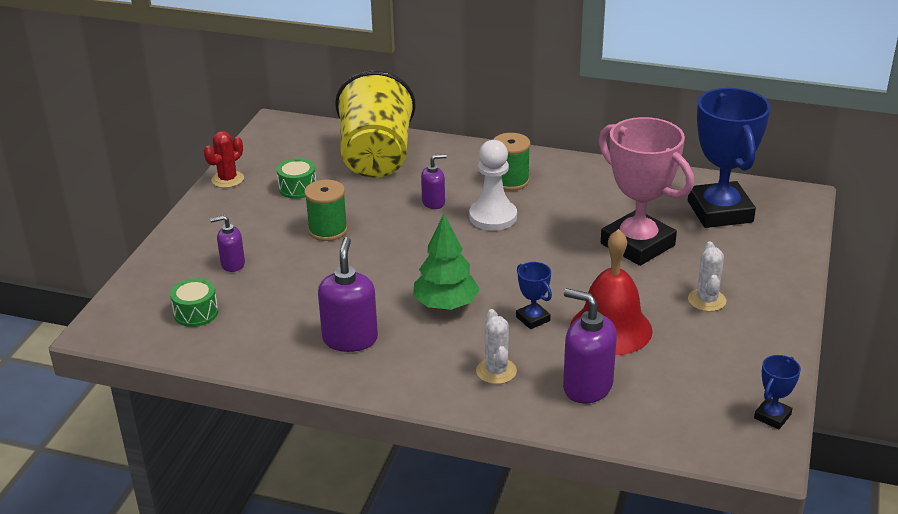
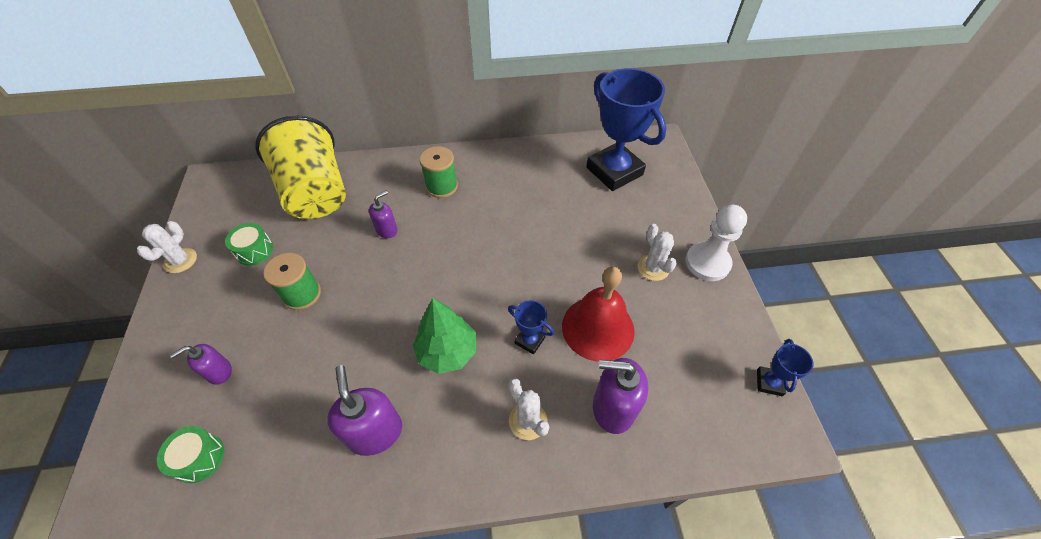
camera: 25 degrees left, 20 degrees up
(227, 179) = (180, 260): red cactus -> white cactus
(493, 217) = (444, 231): white pawn -> white pawn (707, 263)
(637, 244) = (572, 225): pink trophy -> none

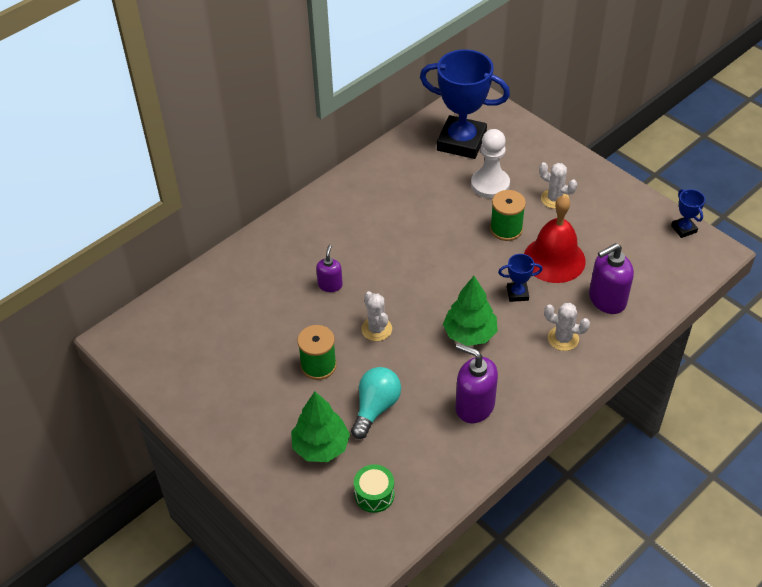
camera: 35 degrees left, 5 degrees down
(180, 260) = (182, 406): white cactus -> white cactus (376, 329)
(219, 372) = (321, 446): purple soap dispenser -> green tree
(254, 251) = (238, 362): green drum -> none
(297, 367) = (375, 408): none -> turquoise light bulb
(316, 193) = (233, 293): yellow cup -> none
(441, 186) = (336, 228): green spool -> green spool (506, 229)
(707, 263) = (587, 174): white pawn -> white pawn (490, 184)

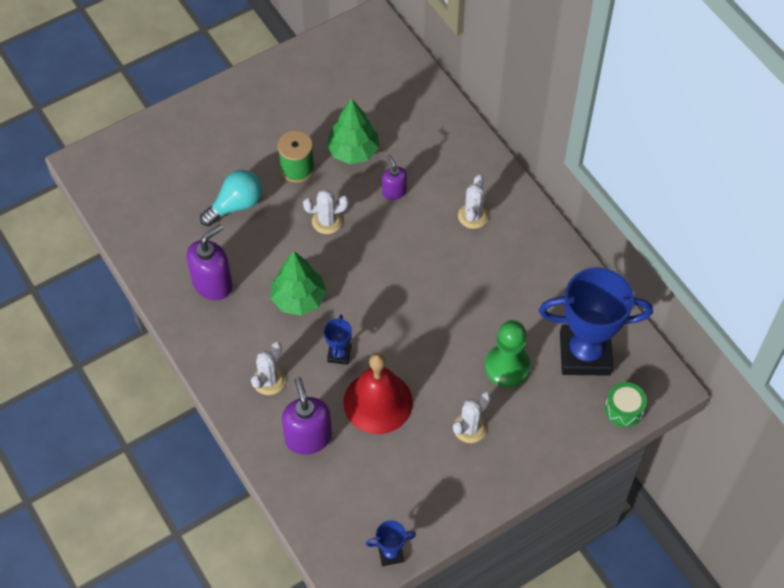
camera: 100 degrees right, 10 degrees up
(321, 446) = (208, 158): green tree -> green tree (353, 151)
(330, 285) = (394, 192): purple soap dispenser -> purple soap dispenser turned 135 degrees counterclockwise
(344, 226) = (473, 216): none -> white cactus
(374, 494) = (147, 189): green drum -> green drum (624, 410)
(375, 408) = (236, 205): turquoise light bulb -> turquoise light bulb turned 75 degrees counterclockwise
(461, 142) = (585, 353): blue trophy -> blue trophy turned 60 degrees clockwise
(490, 184) = (507, 367): white pawn -> green pawn
(506, 229) = (433, 366): green spool -> none

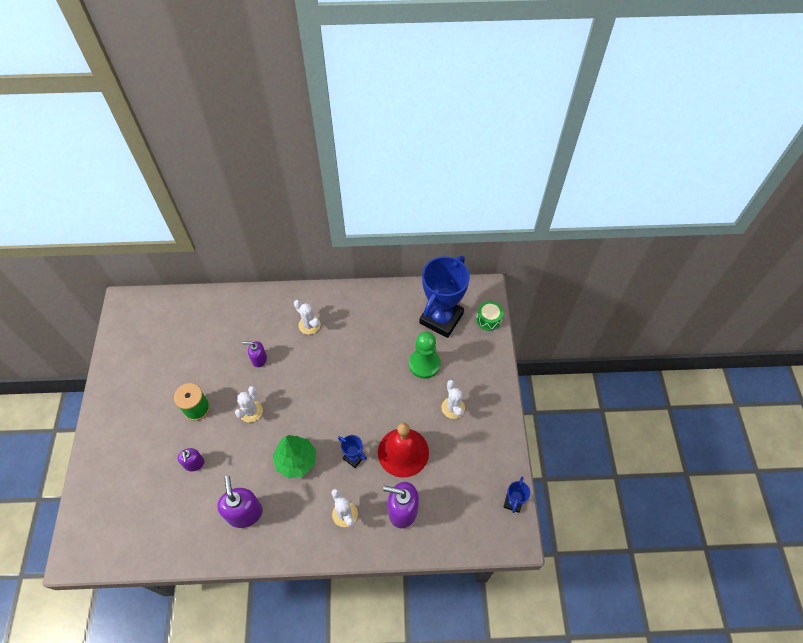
camera: 60 degrees left, 0 degrees up
(236, 205) = (194, 464): turquoise light bulb -> purple soap dispenser
(353, 151) = (211, 366): green tree -> none

